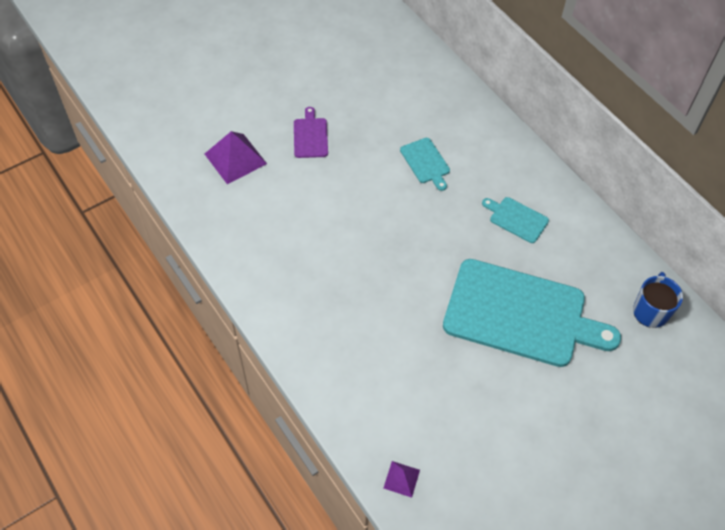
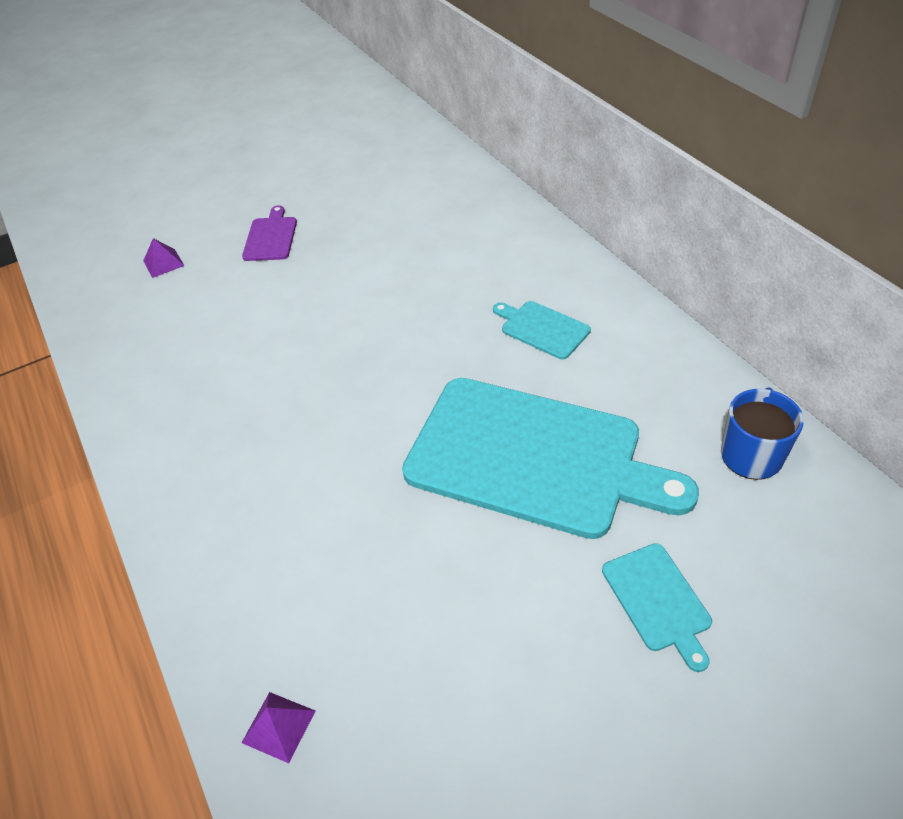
camera: 10 degrees right, 10 degrees down
(235, 158) = (163, 263): purple pyramid -> purple pyramid, size x0.53
(426, 162) = (421, 263): turquoise cutting board -> turquoise cutting board (658, 600)

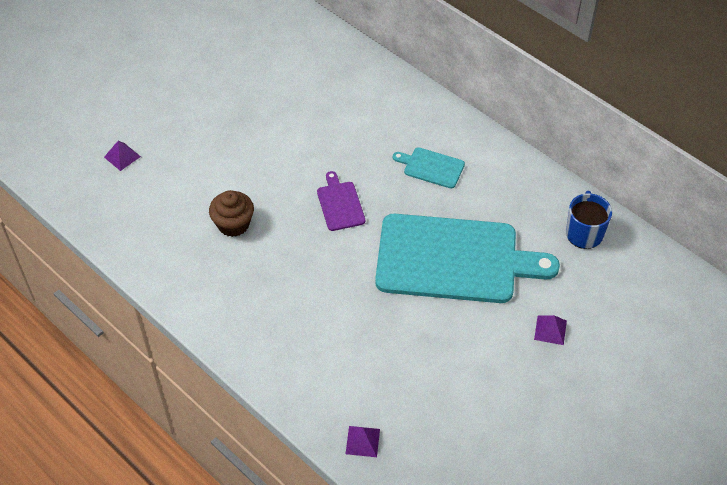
camera: 20 degrees left, 5 degrees up
(250, 359) = (233, 224): none -> brown cupcake
(271, 237) = (198, 121): purple cutting board -> purple cutting board (340, 204)
(658, 600) = (550, 330): turquoise cutting board -> purple pyramid

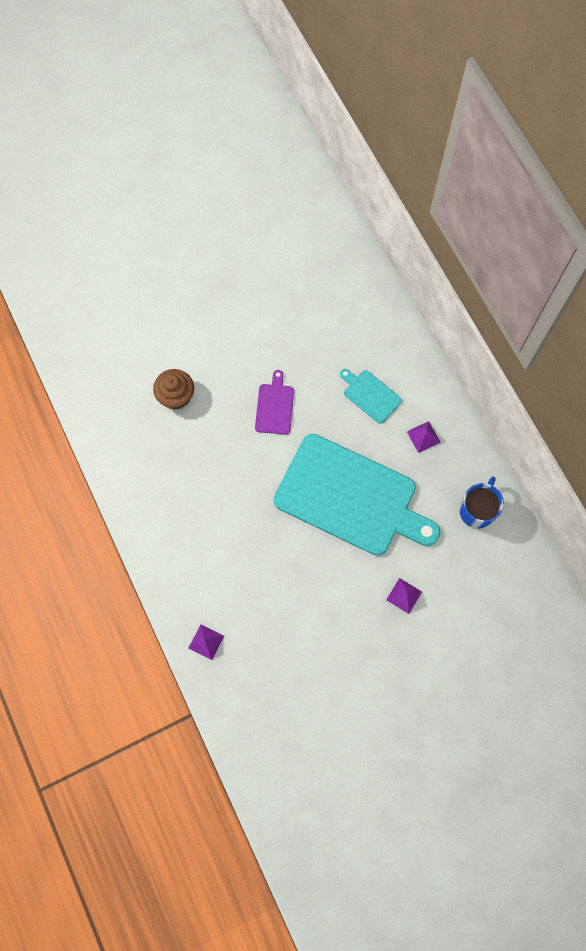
camera: 20 degrees right, 20 degrees up
(122, 156) = (105, 293): purple pyramid -> purple pyramid (423, 436)

